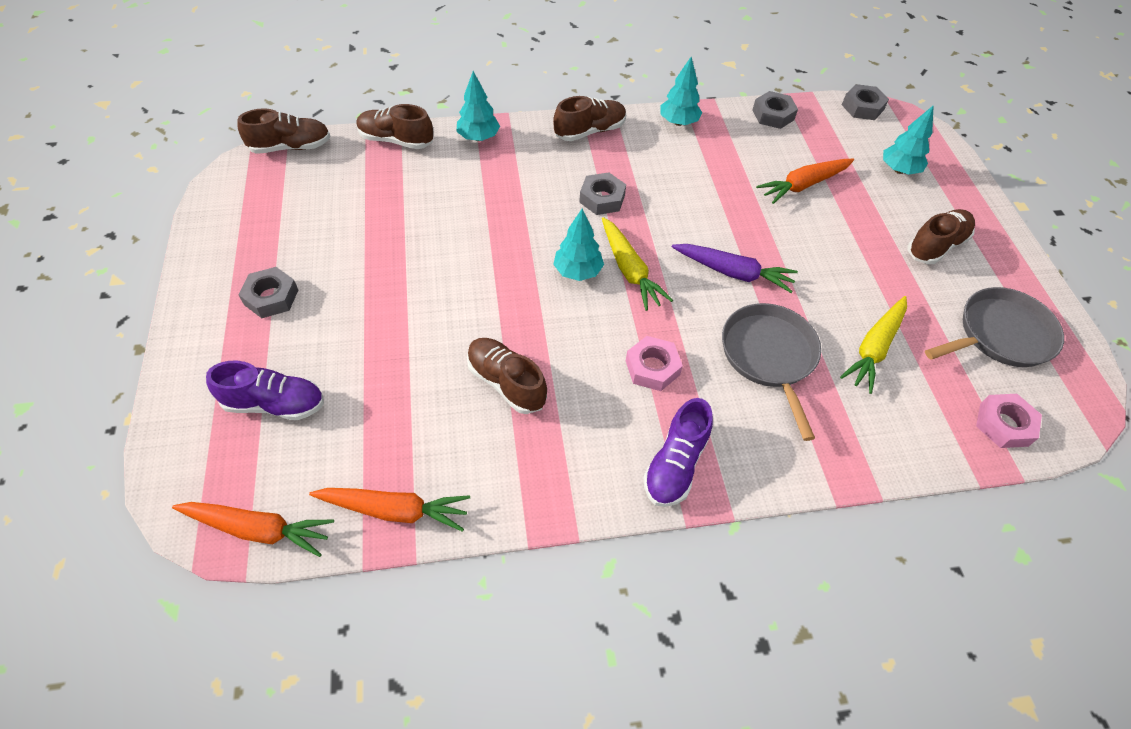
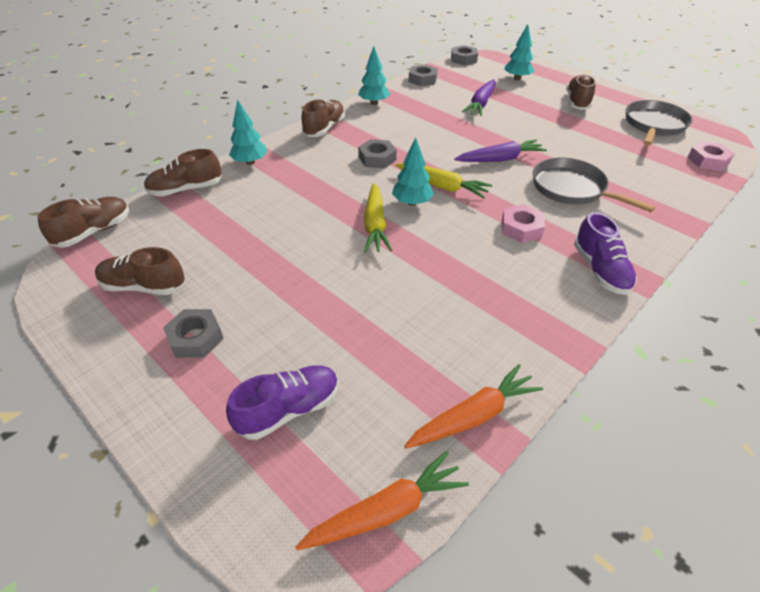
camera: 35 degrees left, 10 degrees down
(506, 383) = (447, 287): brown shoe -> brown shoe (144, 286)
(803, 185) = (481, 104): orange carrot -> purple carrot
(874, 348) = (613, 158): yellow carrot -> yellow carrot (375, 225)

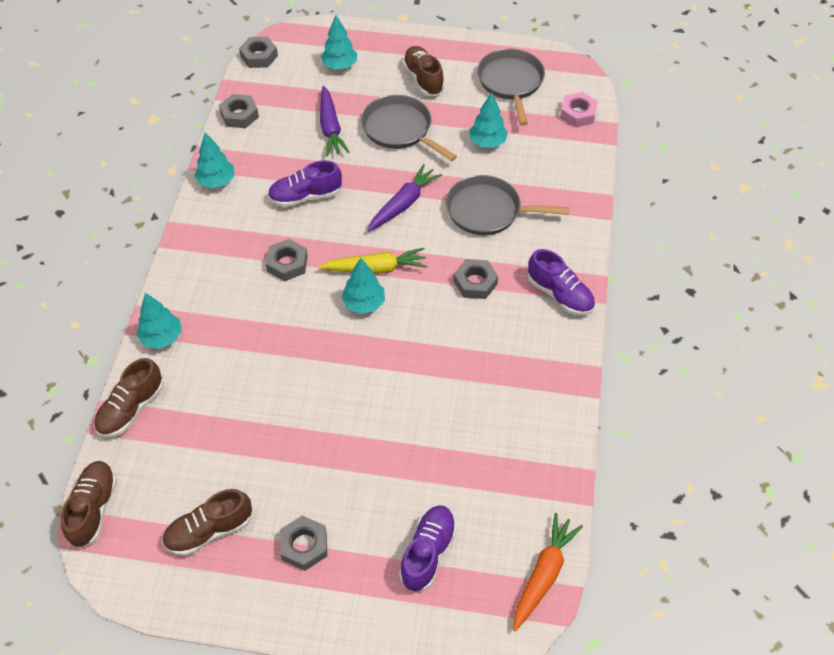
camera: 35 degrees left, 10 degrees up
(324, 128) = (196, 248): brown shoe -> none
(375, 225) = (352, 348): yellow carrot -> none
(427, 130) = (305, 196): none -> purple shoe
(474, 415) = (551, 476): orange carrot -> none
(521, 228) = (475, 282): pink nut -> grey nut
(534, 120) = (399, 129): none -> grey pan
(605, 150) = (487, 142): none -> turquoise tree

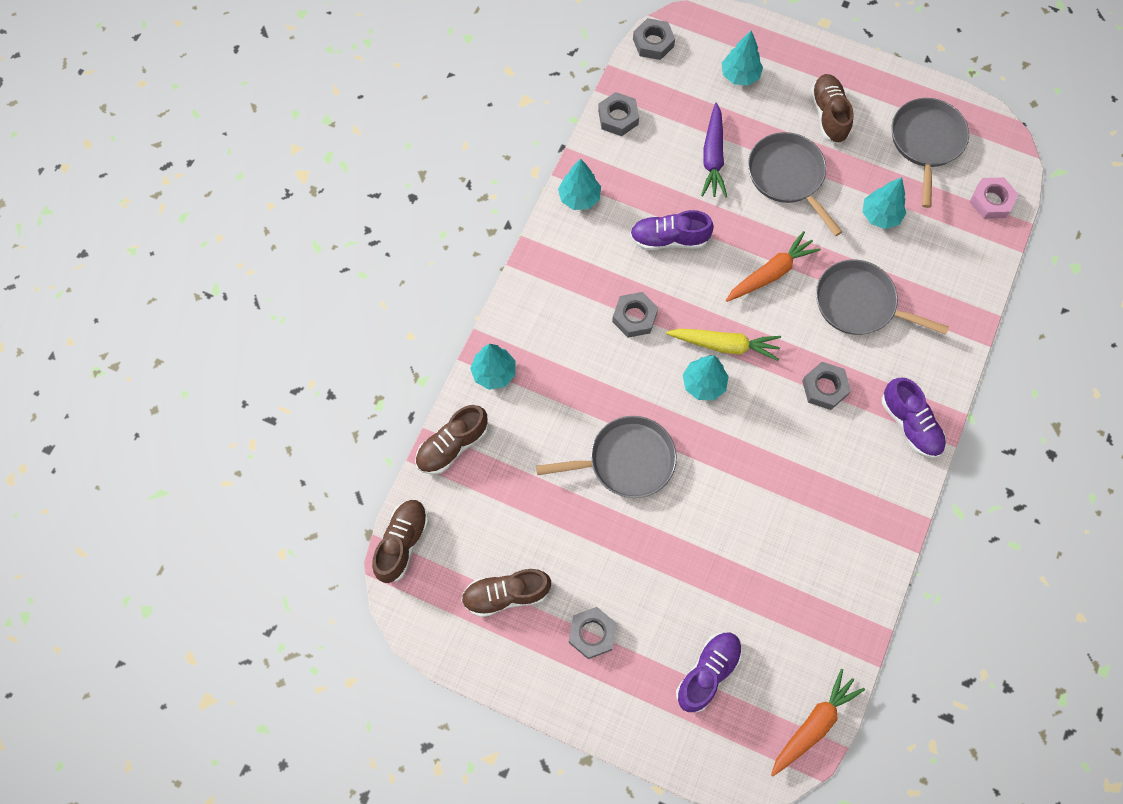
camera: 15 degrees right, 15 degrees up
(306, 383) = (627, 460): none -> grey pan
(403, 204) = (771, 273): purple carrot -> orange carrot

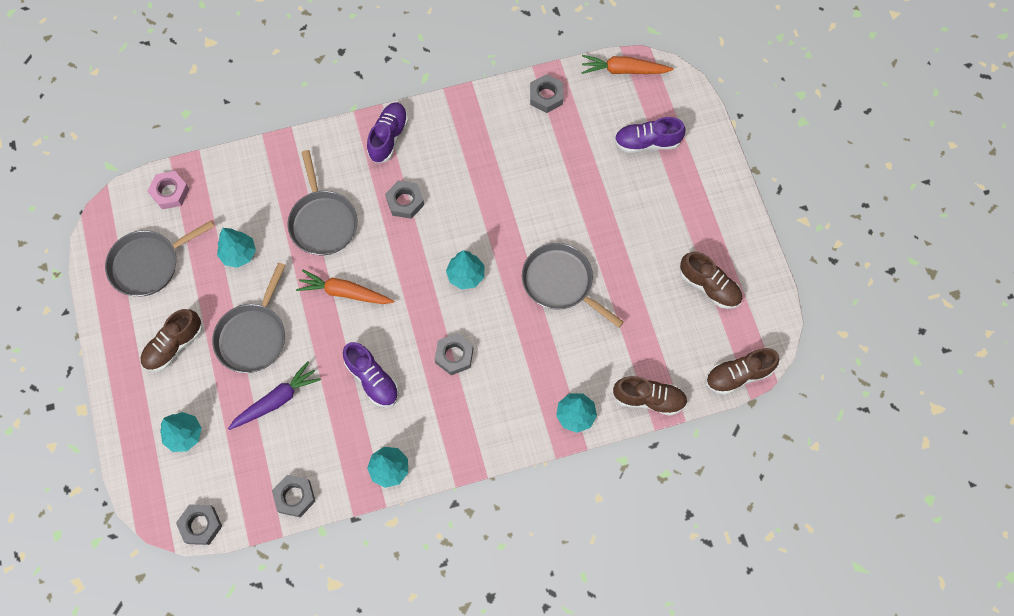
camera: 130 degrees left, 0 degrees up
(592, 633) = (685, 220): grey nut -> grey nut (546, 96)
(725, 345) = (426, 282): yellow carrot -> none

